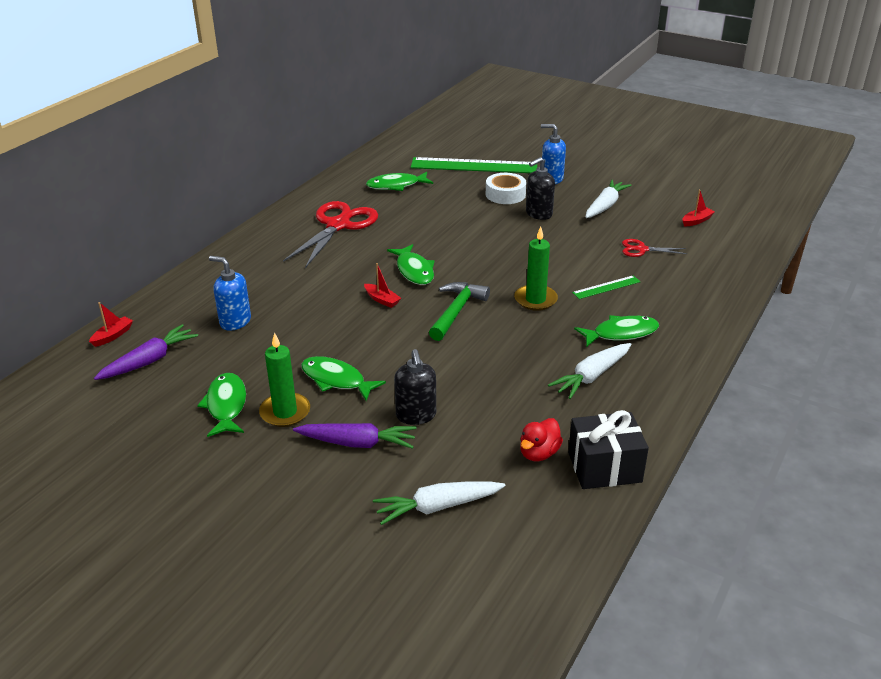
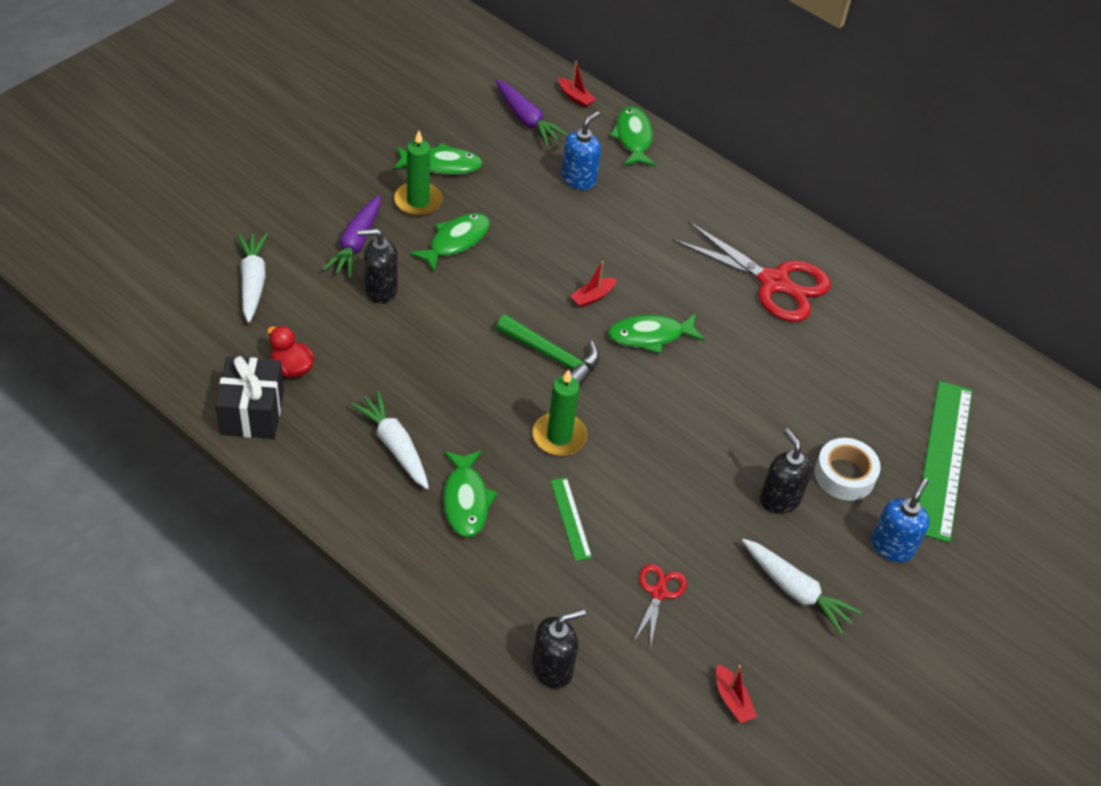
camera: 95 degrees right, 15 degrees up
(396, 185) = (882, 356): green fish -> green fish (633, 138)
(728, 281) = (552, 668): none -> black soap dispenser

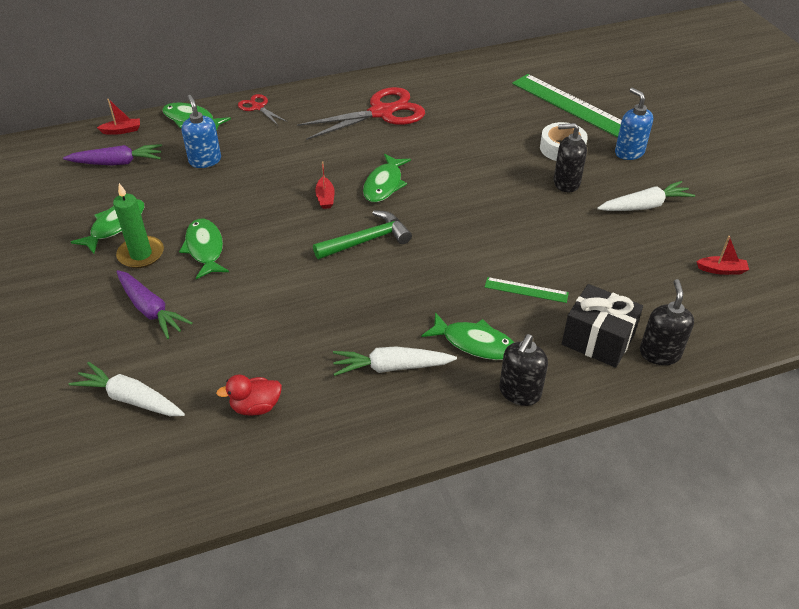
camera: 55 degrees left, 5 degrees down
(252, 412) = (286, 455): black gift -> black gift (597, 340)
(380, 290) = (216, 313): black soap dispenser -> black soap dispenser (519, 392)
(559, 436) = (445, 266): green candle -> none
(658, 593) = (616, 270): red scissors -> red scissors (258, 107)

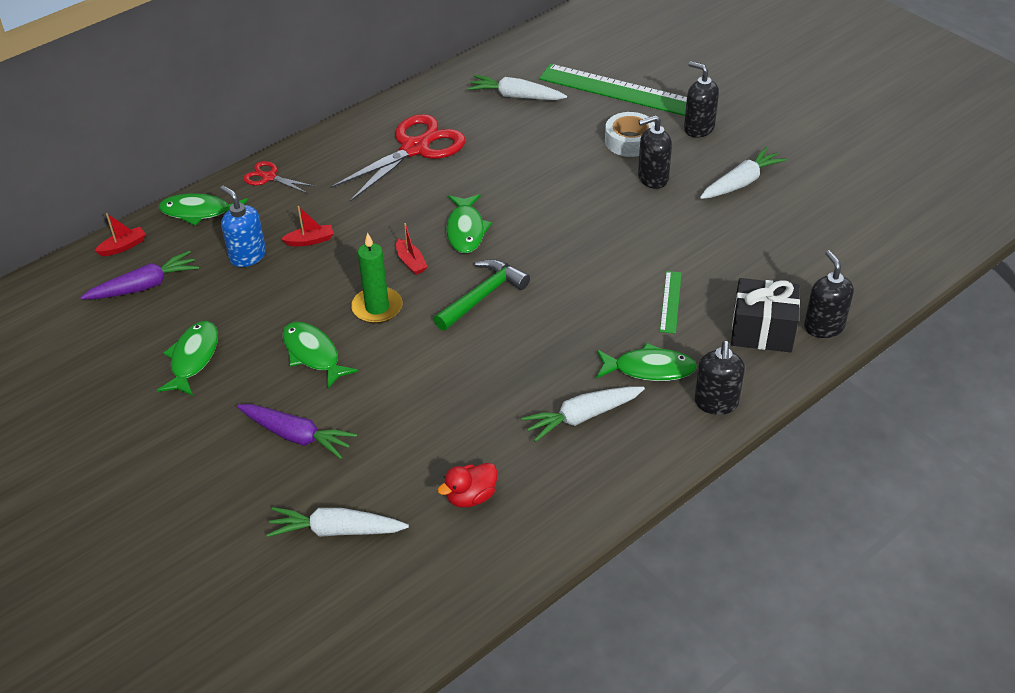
camera: 20 degrees left, 0 degrees up
(141, 254) = (245, 381): green candle -> green candle (377, 308)
(485, 92) = (515, 96): none -> white carrot
(526, 290) = (670, 301): green ruler -> green ruler turned 75 degrees counterclockwise
(629, 152) = (698, 128): blue soap dispenser -> black soap dispenser
(721, 270) = (842, 229): red boat -> red boat (310, 240)

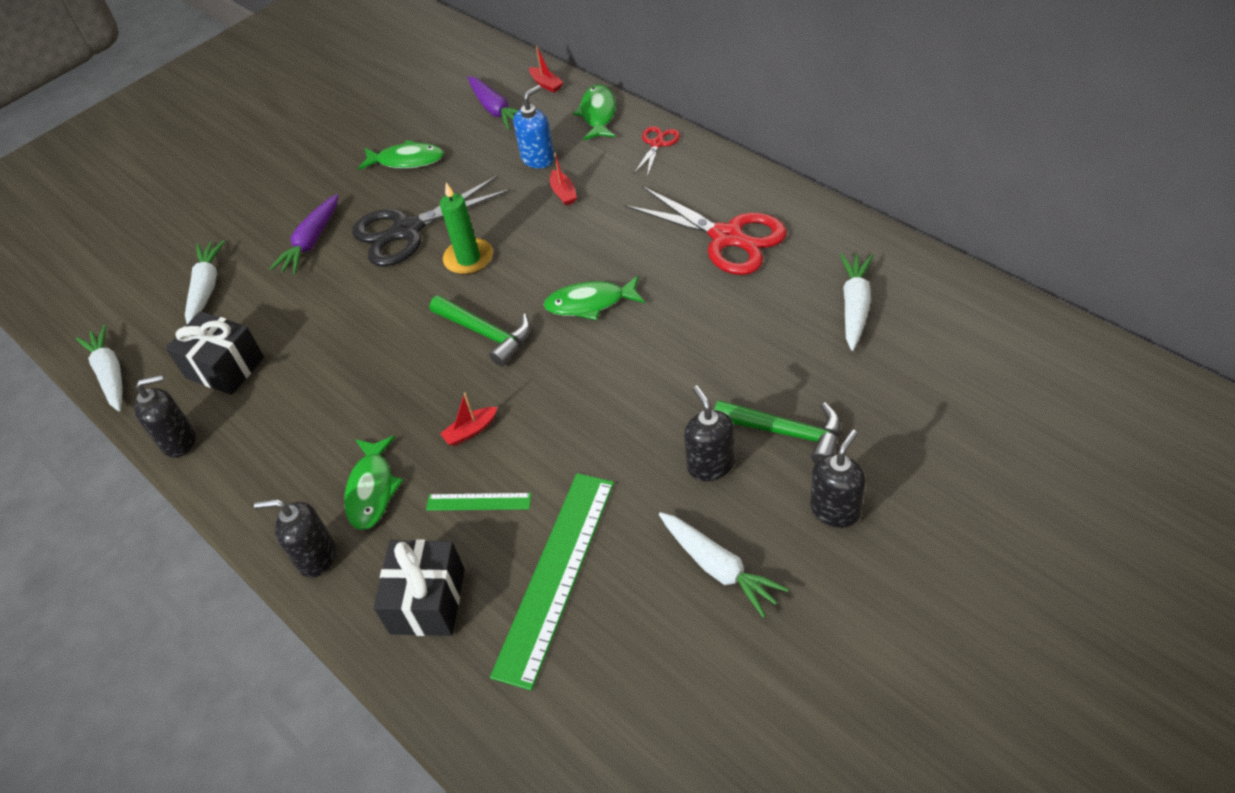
camera: 90 degrees right, 5 degrees up
(313, 354) = (408, 230): green fish -> black scissors
(411, 262) = (535, 270): red boat -> red boat (471, 431)
(471, 497) = (225, 367): red duck -> black gift
(582, 417) = (309, 437): white carrot -> white carrot (110, 374)
(616, 90) = (902, 406): green ruler -> green ruler (555, 575)
(629, 141) = (786, 432): white tape -> green hammer
(823, 327) = (433, 673): black soap dispenser -> black soap dispenser (179, 441)

